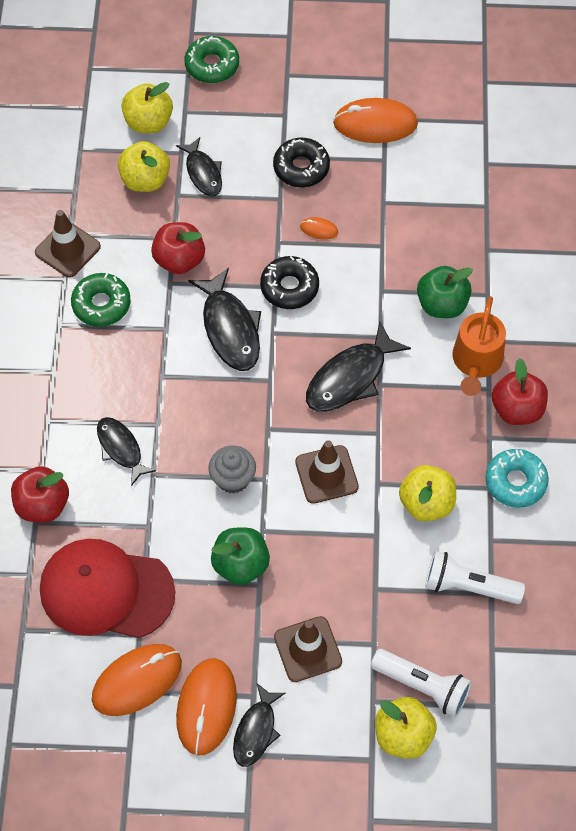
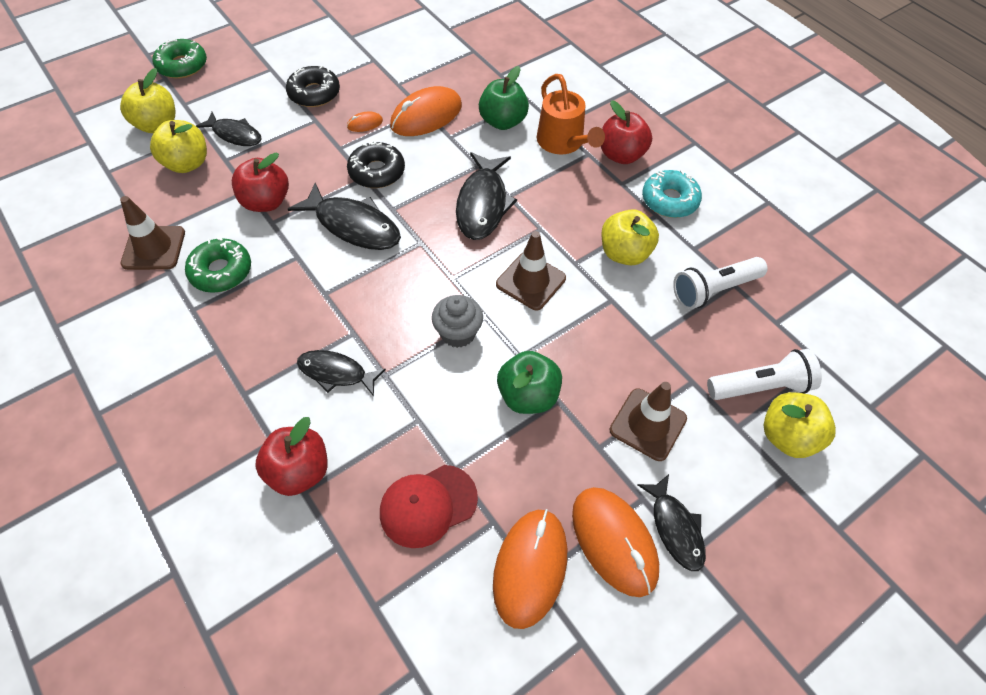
camera: 40 degrees left, 5 degrees down
(106, 591) = (428, 505): red cap -> red cap, size x0.62
(375, 124) = (346, 42): orange mouse -> orange mouse (426, 116)

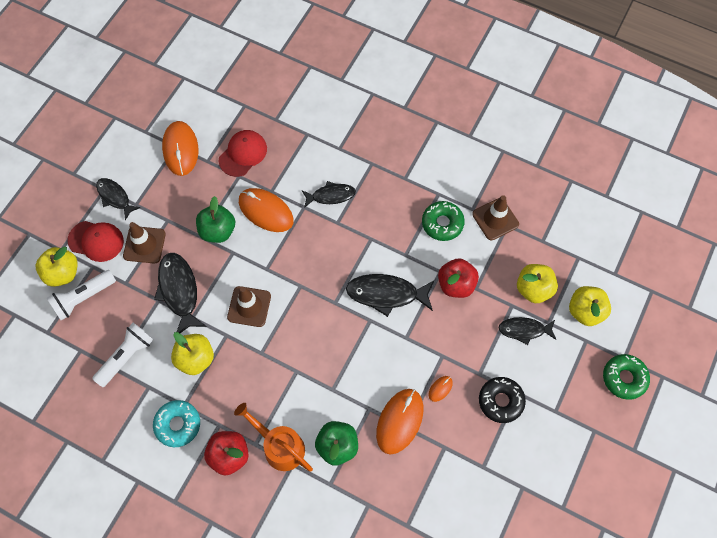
camera: 155 degrees right, 10 degrees up
(299, 471) = (315, 141): red apple -> none
(377, 172) = (401, 346): black donut -> none
(458, 333) = (276, 250): grey cupcake -> none
(483, 204) = (311, 354): black fish -> black fish (179, 291)
(614, 541) = (144, 178): orange mouse -> orange mouse (266, 211)
(724, 465) = (96, 241): none -> red cap

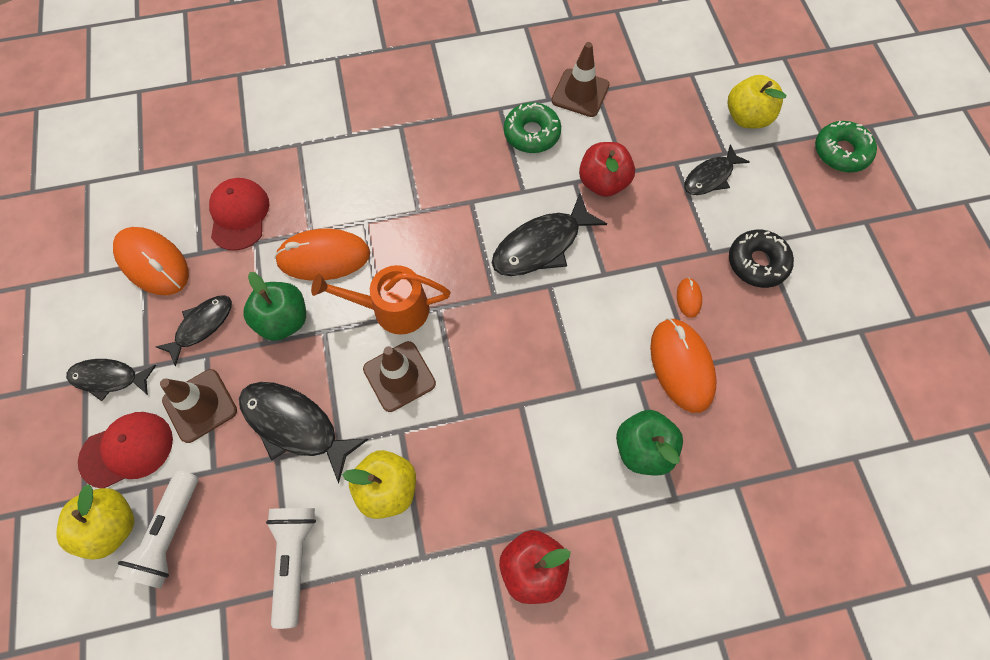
camera: 40 degrees left, 0 degrees up
(178, 425) = (436, 587): turquoise donut -> none
(279, 446) = (580, 505): orange watering can -> orange watering can (392, 309)
(331, 196) = (385, 188): black fish -> black fish (201, 326)
(533, 289) = (680, 132): yellow apple -> none

